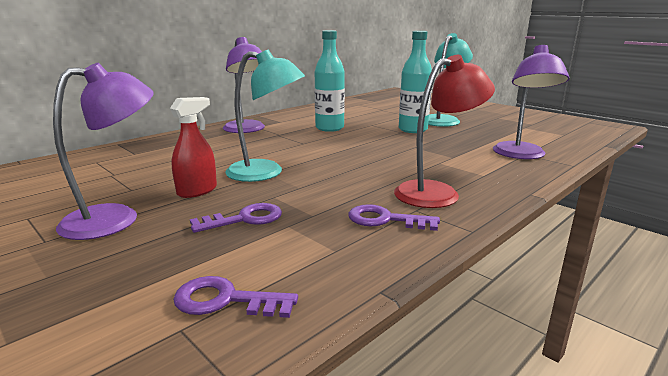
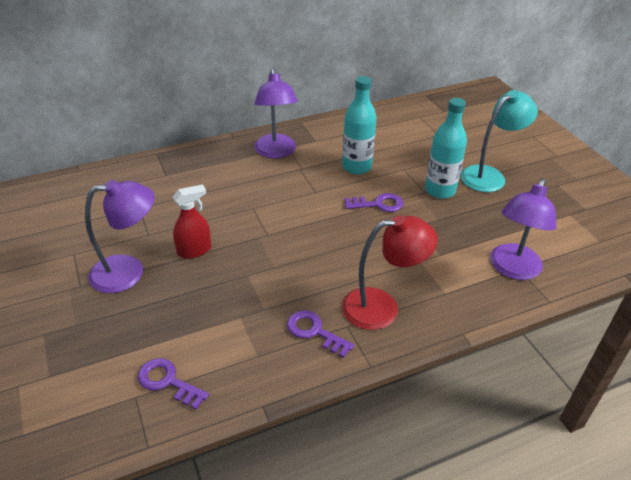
camera: 20 degrees right, 20 degrees up
(245, 219) = (214, 299): purple key -> purple key (378, 204)
(266, 173) = (258, 237): turquoise lamp -> none

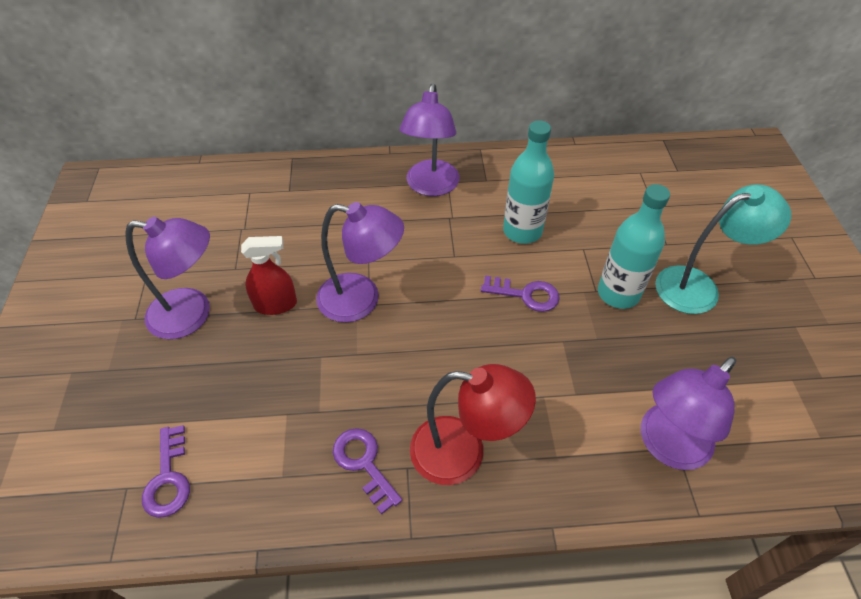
camera: 20 degrees right, 10 degrees up
(167, 381) = (168, 479): purple key -> purple key turned 150 degrees counterclockwise
(260, 233) = (361, 300): none -> purple lamp

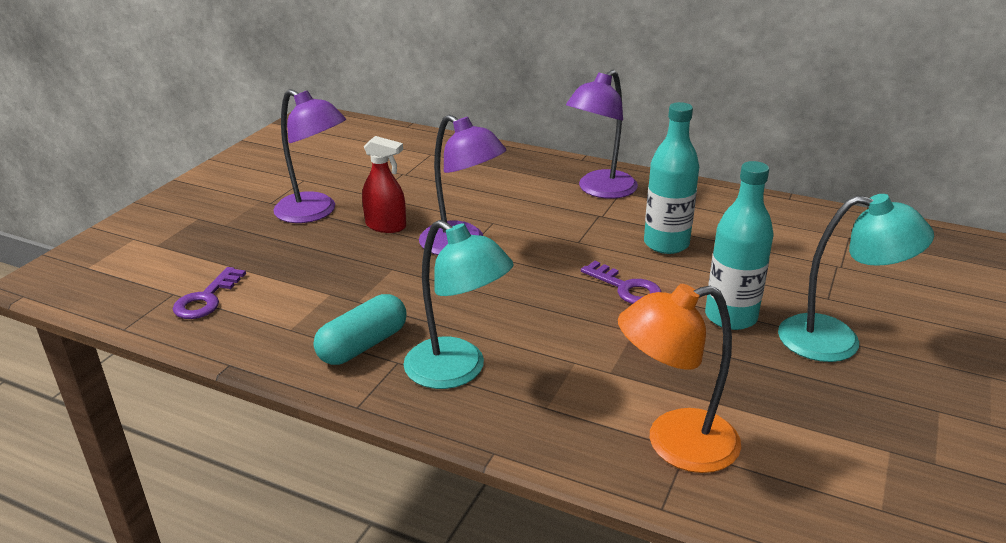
camera: 30 degrees right, 20 degrees down
(363, 463) = (363, 345): purple key -> turquoise capsule
(463, 453) = (457, 371): red lamp -> turquoise lamp
(666, 446) = (674, 444): purple lamp -> orange lamp

